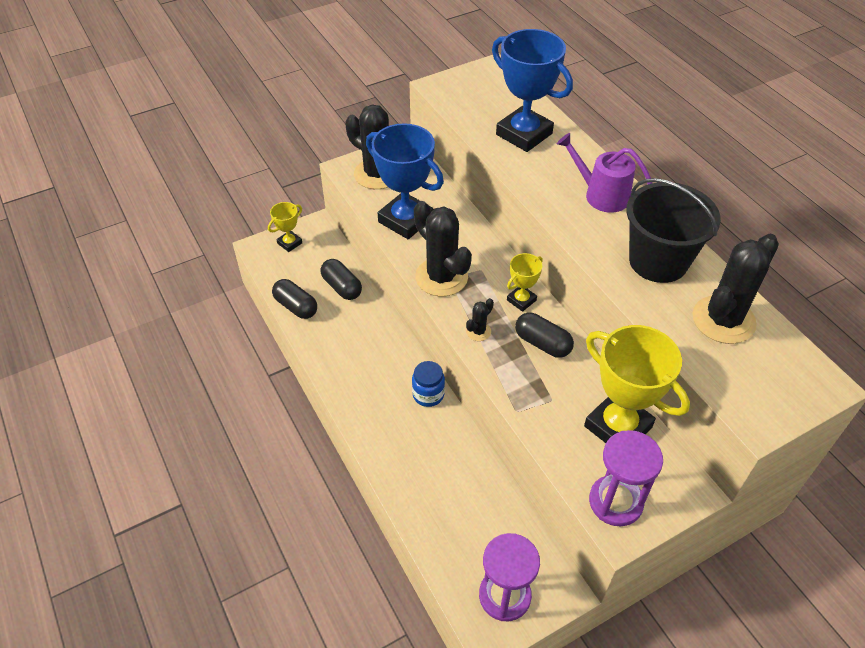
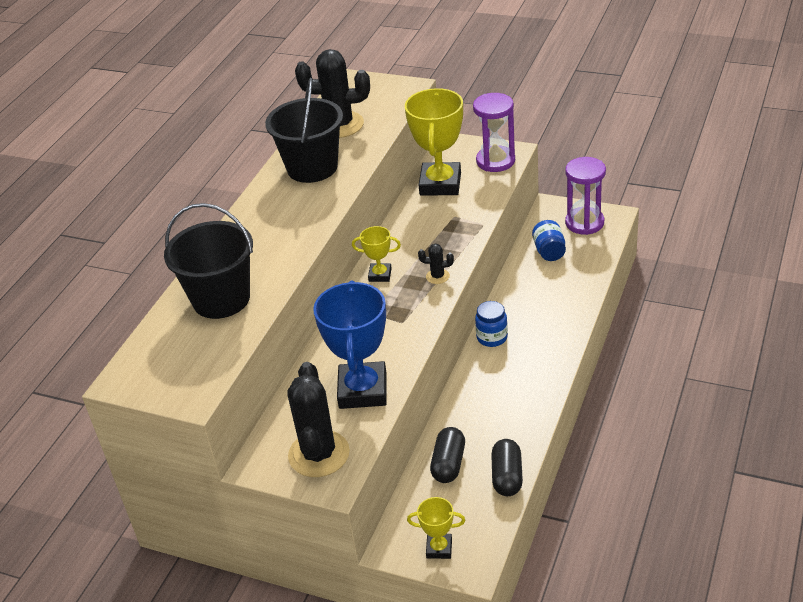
camera: 125 degrees left, 10 degrees down
(441, 277) = (406, 326): black cactus -> none
(491, 524) = (549, 251): none -> blue jar
(524, 134) = (221, 299): blue trophy -> black bucket
(542, 343) = (410, 244): black capsule -> none
(601, 195) = (264, 221): purple watering can -> none

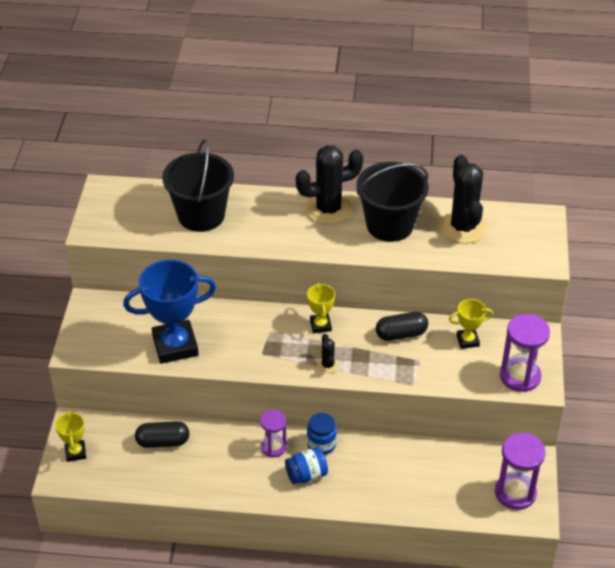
camera: 70 degrees right, 5 degrees up
(319, 454) = (103, 335): black cactus -> black cactus (328, 209)
(440, 184) = (467, 340): yellow trophy -> yellow trophy, size x0.49
(484, 373) = (274, 447): none -> purple hourglass
(507, 476) = (155, 484): black capsule -> black capsule (401, 334)
(549, 251) = (458, 469): blue jar -> blue jar (306, 475)

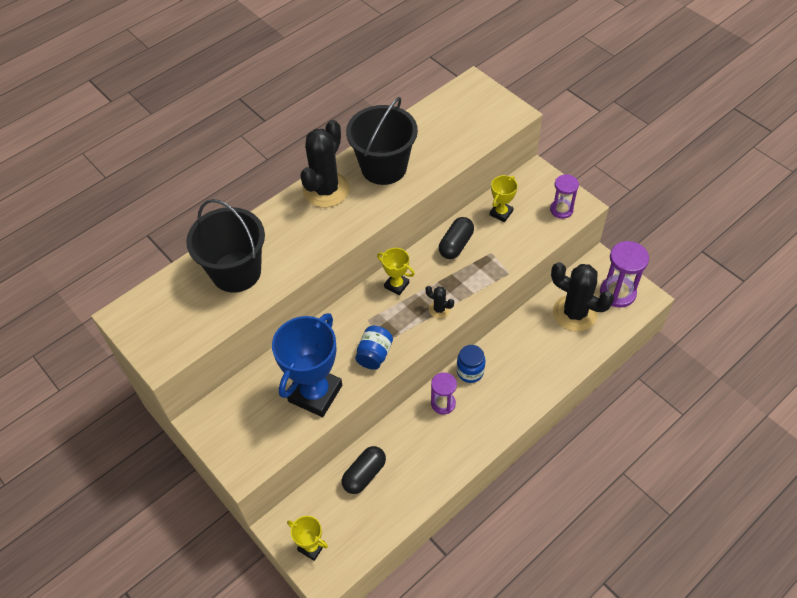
camera: 45 degrees left, 10 degrees up
(306, 475) = (488, 402): blue jar -> blue jar (374, 355)
(463, 227) = (433, 130): black cactus -> black cactus (574, 313)
(520, 376) = (561, 210): purple hourglass -> purple hourglass, size x0.64

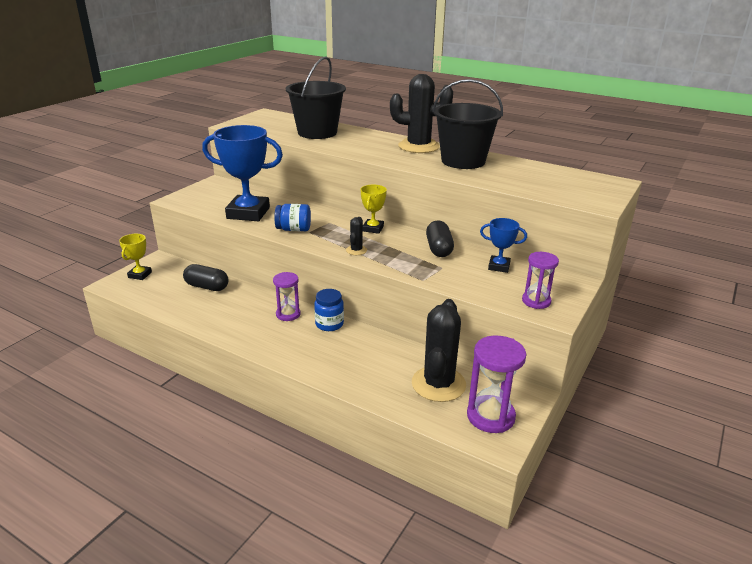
camera: 70 degrees right, 25 degrees down
(456, 245) = (438, 249): black capsule -> black capsule turned 75 degrees clockwise
(501, 213) = (499, 266): yellow trophy -> blue trophy

